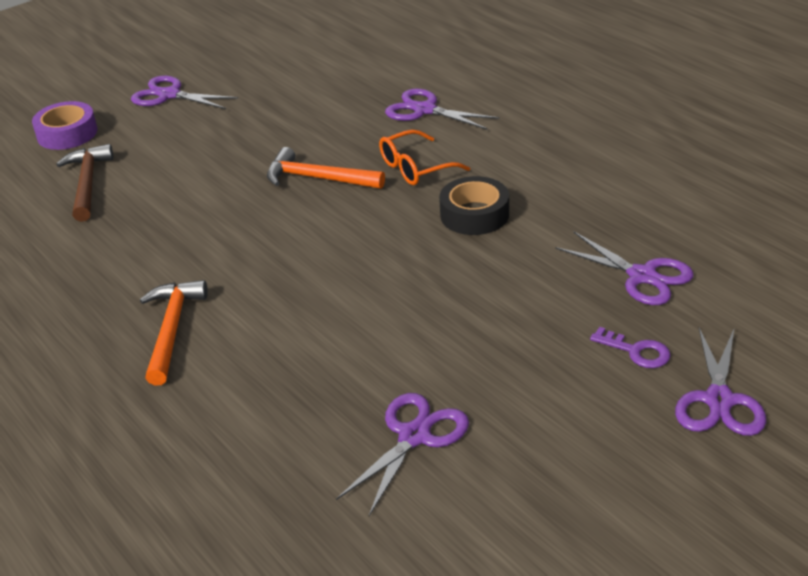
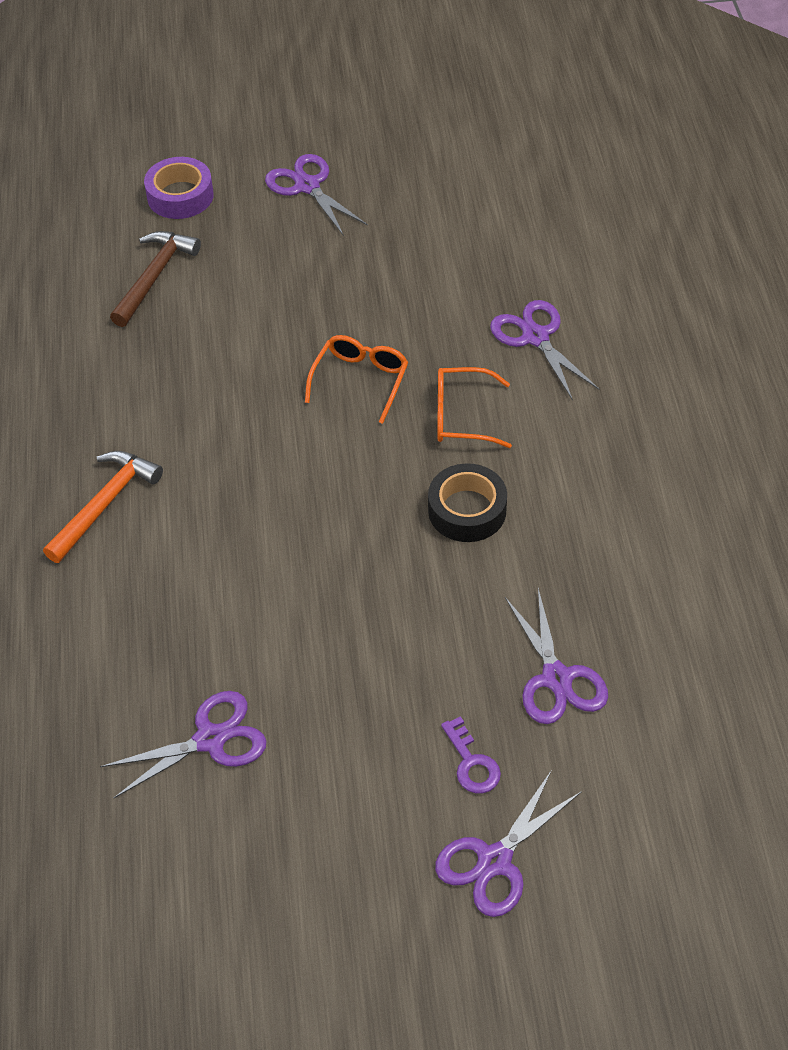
camera: 30 degrees right, 15 degrees up
(318, 178) = (360, 381): orange hammer -> orange glasses

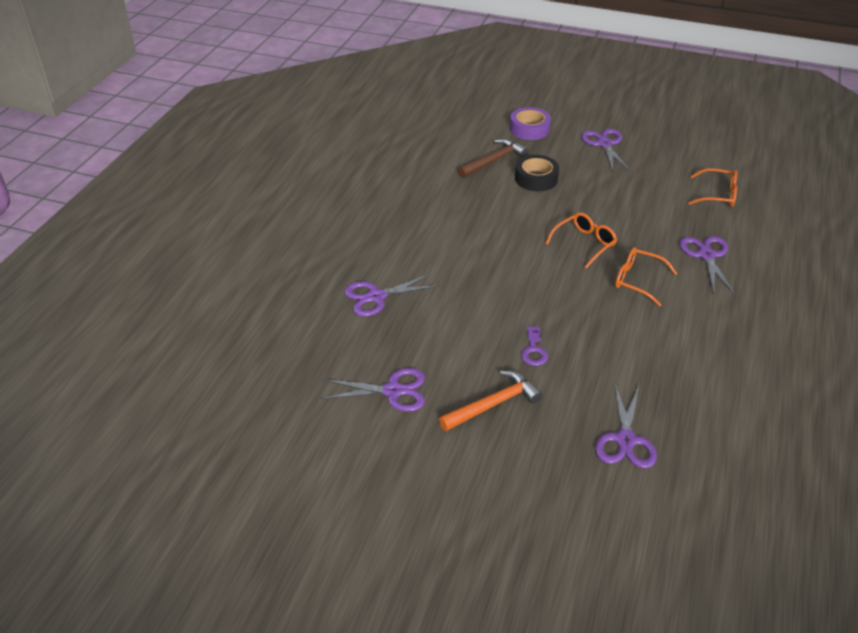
camera: 25 degrees right, 10 degrees down
(105, 504) = (403, 255): orange hammer -> orange hammer (493, 404)
(467, 510) = (615, 329): black tape -> black tape (536, 178)
(472, 763) = (544, 465): purple key -> purple key (534, 350)
(495, 861) = (529, 527): purple scissors -> purple scissors (376, 297)
(507, 224) = (717, 195): none -> orange glasses

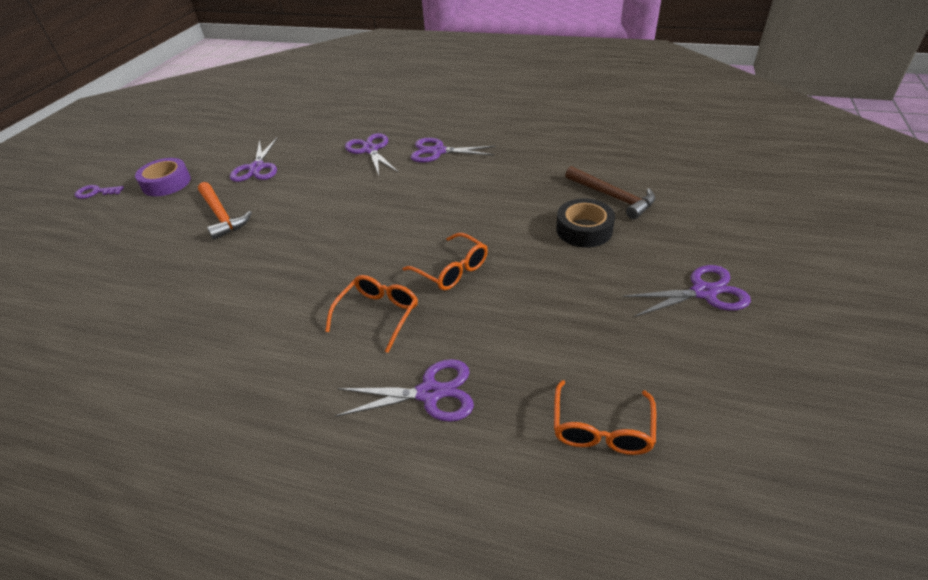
camera: 90 degrees right, 0 degrees up
(529, 129) = (705, 221): purple tape -> purple tape (166, 183)
(534, 350) = (280, 236): purple key -> purple key (95, 192)
(625, 440) = (140, 295): purple scissors -> purple scissors (438, 151)

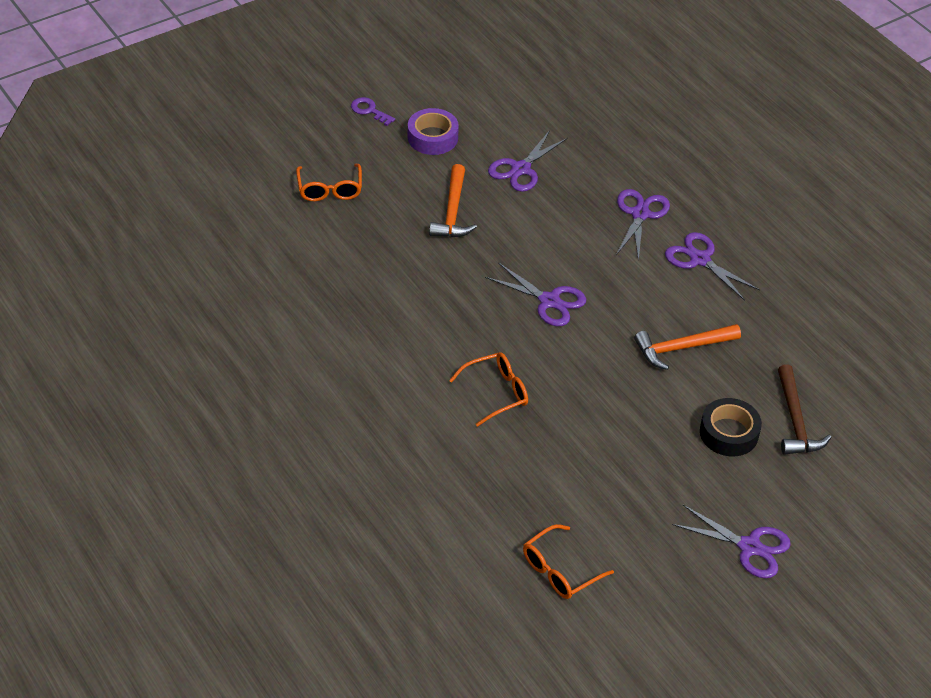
camera: 35 degrees right, 5 degrees up
(429, 393) = (478, 473): purple scissors -> purple scissors (549, 301)
(451, 270) = (584, 393): orange glasses -> orange glasses (330, 189)
(486, 201) = (681, 348): none -> orange hammer

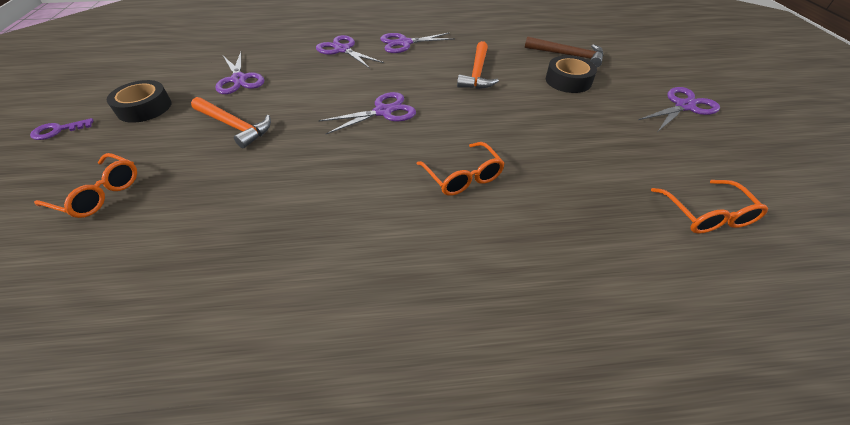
camera: 60 degrees left, 0 degrees up
(432, 137) = (144, 108): purple tape -> black tape
(496, 393) = (462, 176): orange glasses -> orange glasses turned 150 degrees clockwise

